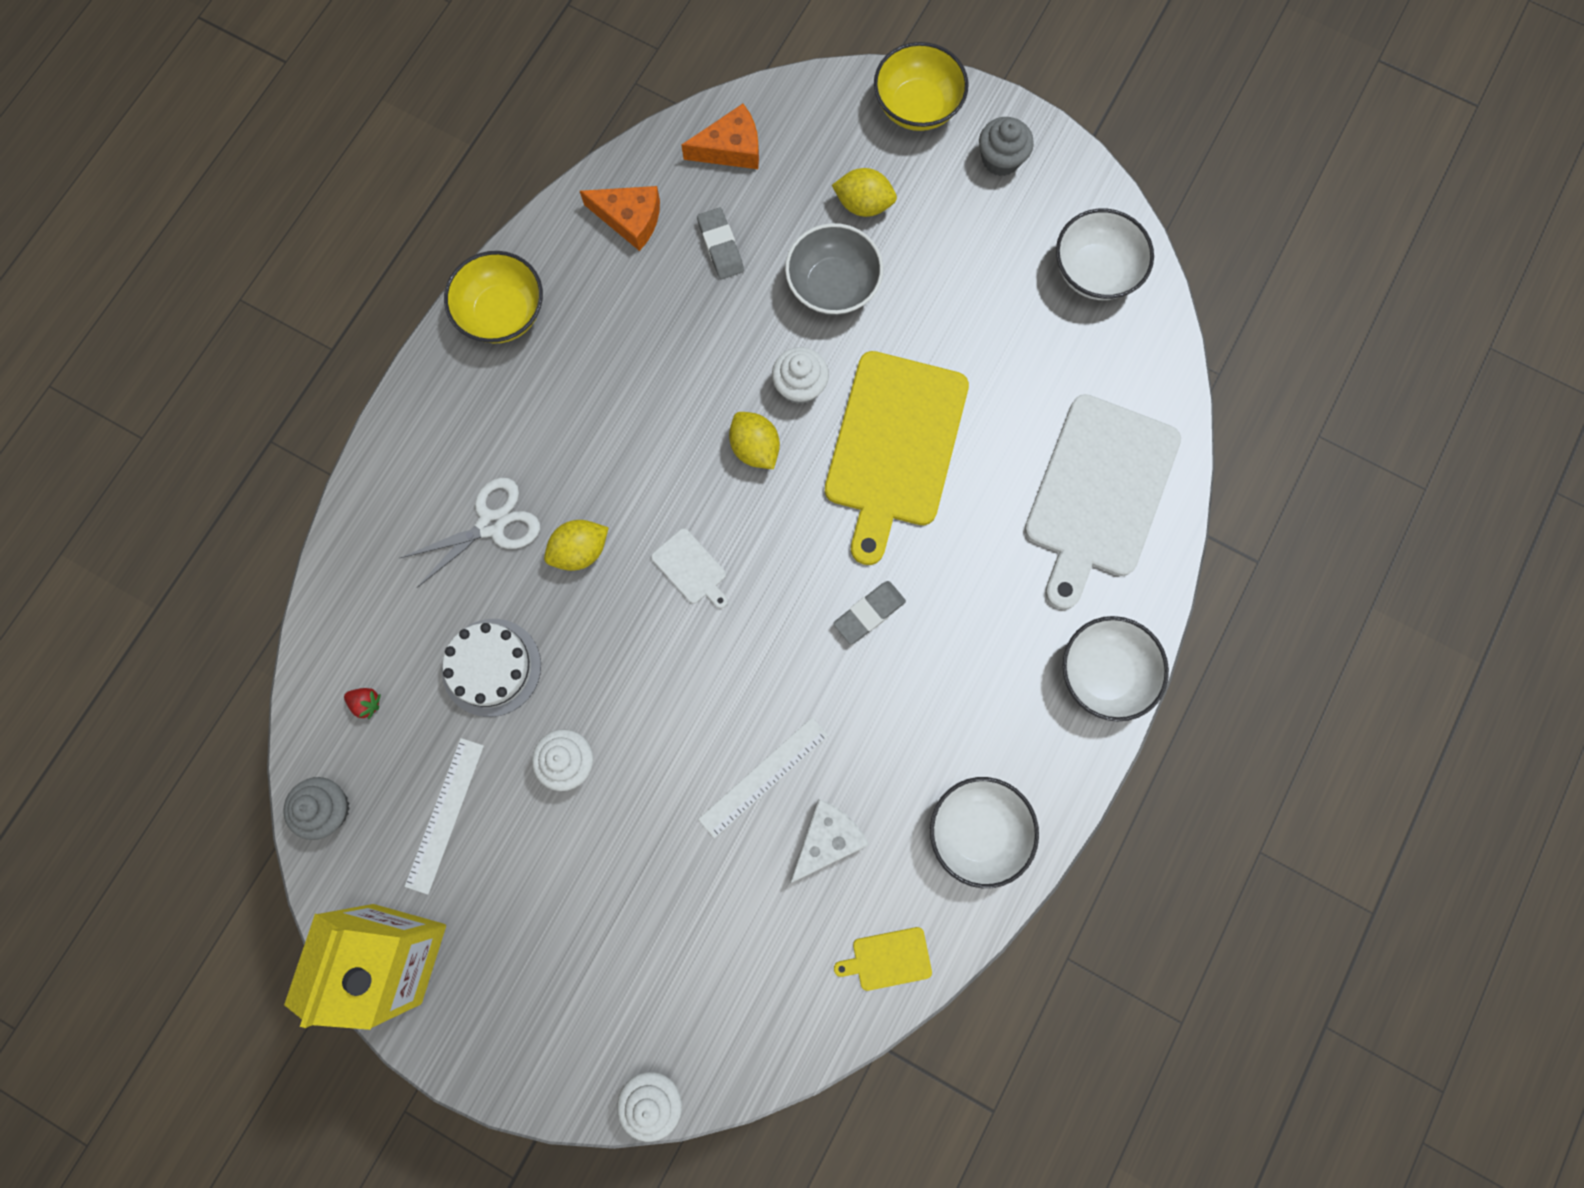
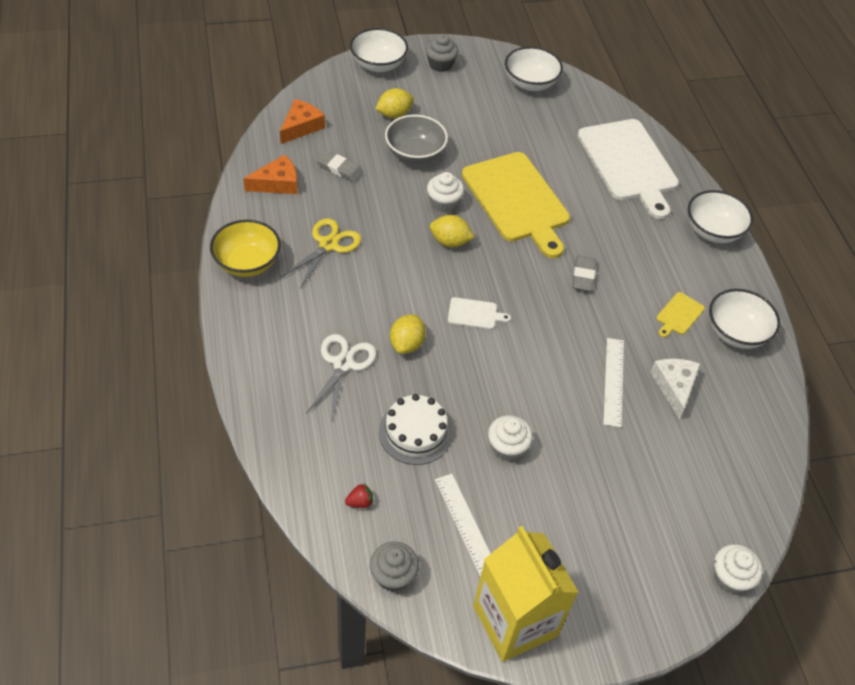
camera: 45 degrees left, 25 degrees down
(612, 351) = (328, 244): none -> yellow scissors
(888, 959) = (762, 418): yellow cutting board -> yellow cutting board (679, 315)
(917, 107) = (378, 65): yellow bowl -> white bowl

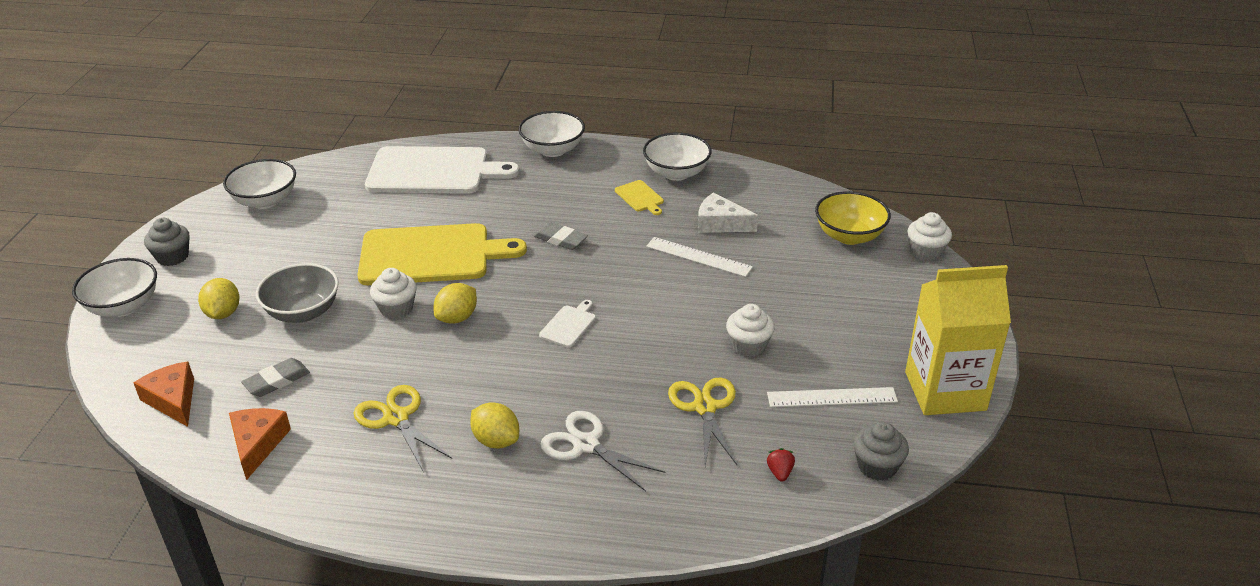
camera: 65 degrees left, 15 degrees down
(247, 263) = (377, 502): yellow bowl -> yellow bowl (849, 236)
(407, 344) = (583, 386): yellow lemon -> yellow lemon (496, 440)
(415, 432) = (705, 407): white cake -> yellow scissors

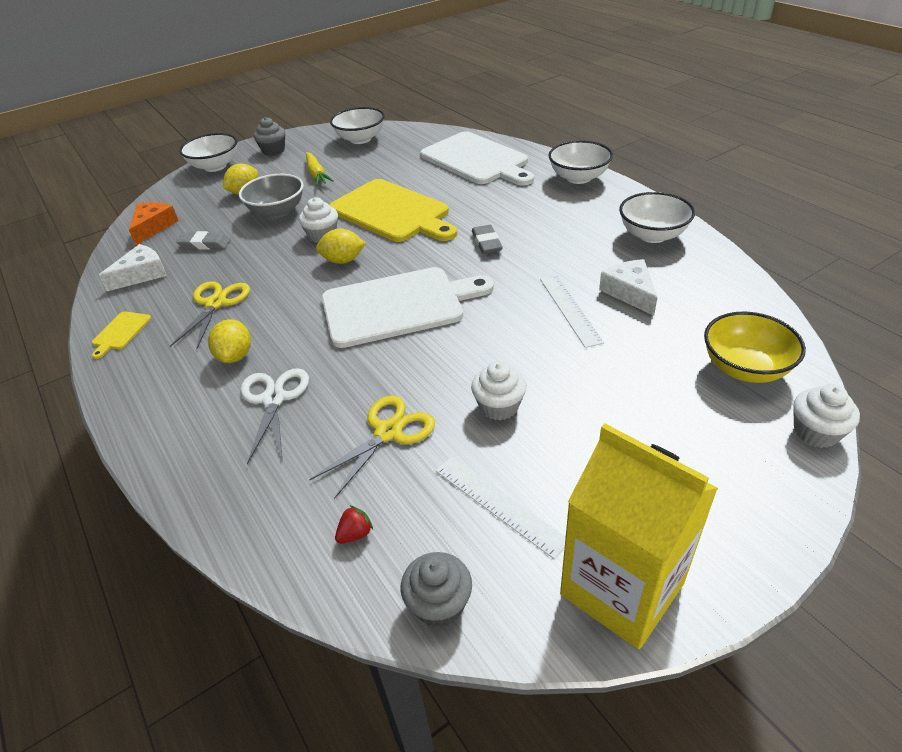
camera: 50 degrees right, 5 degrees up
(257, 444) = (142, 274): orange cheese -> white cheese
(280, 257) = (317, 174): none -> yellow carrot
(569, 325) = (398, 306): white cutting board -> white cutting board, size x2.48
(640, 197) = (593, 240): yellow cutting board -> yellow cutting board (120, 332)

